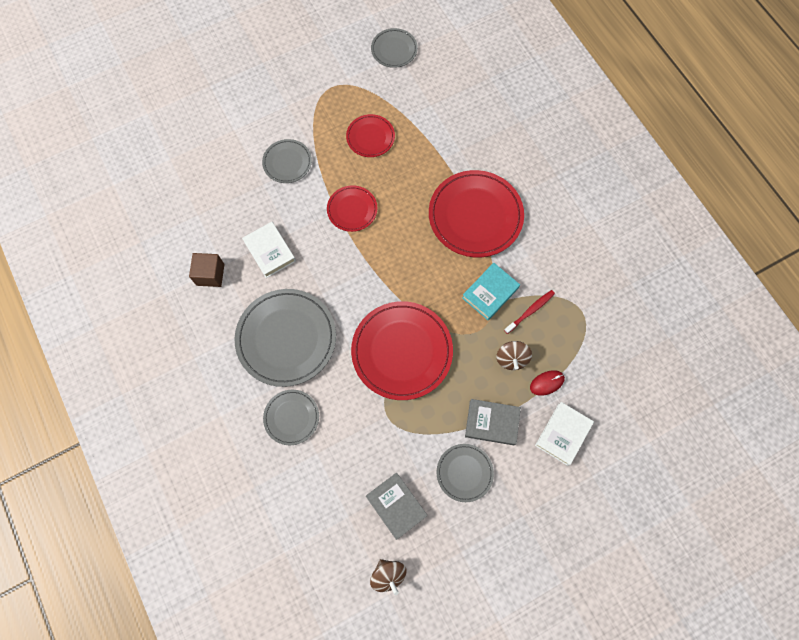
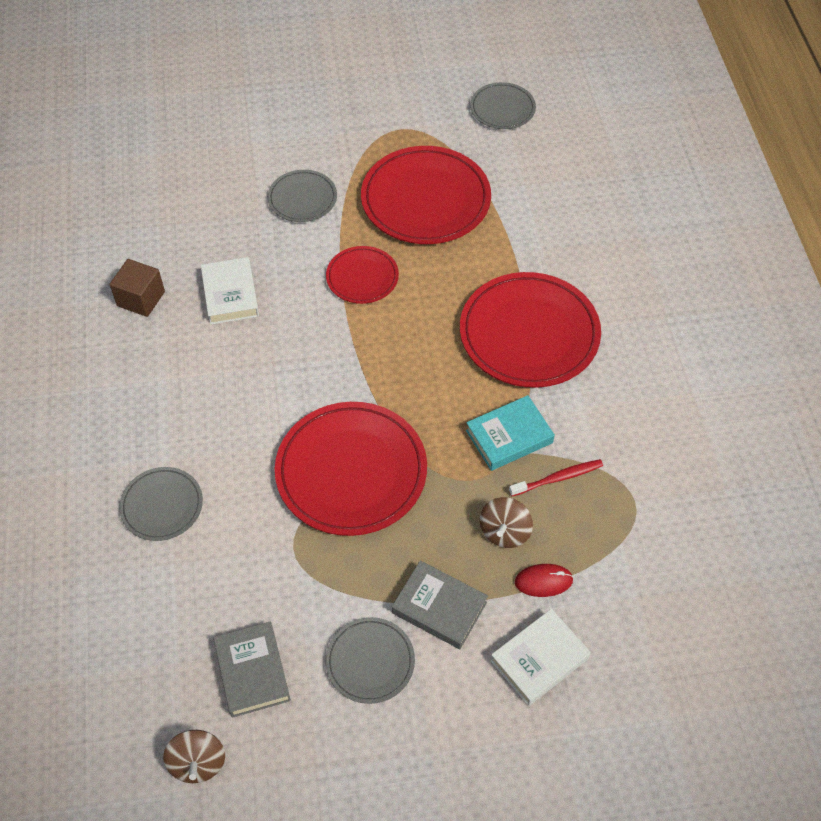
camera: 20 degrees right, 15 degrees down
(286, 338) = (202, 405): grey plate -> none
(370, 137) = (425, 200): red plate -> red plate, size x1.87

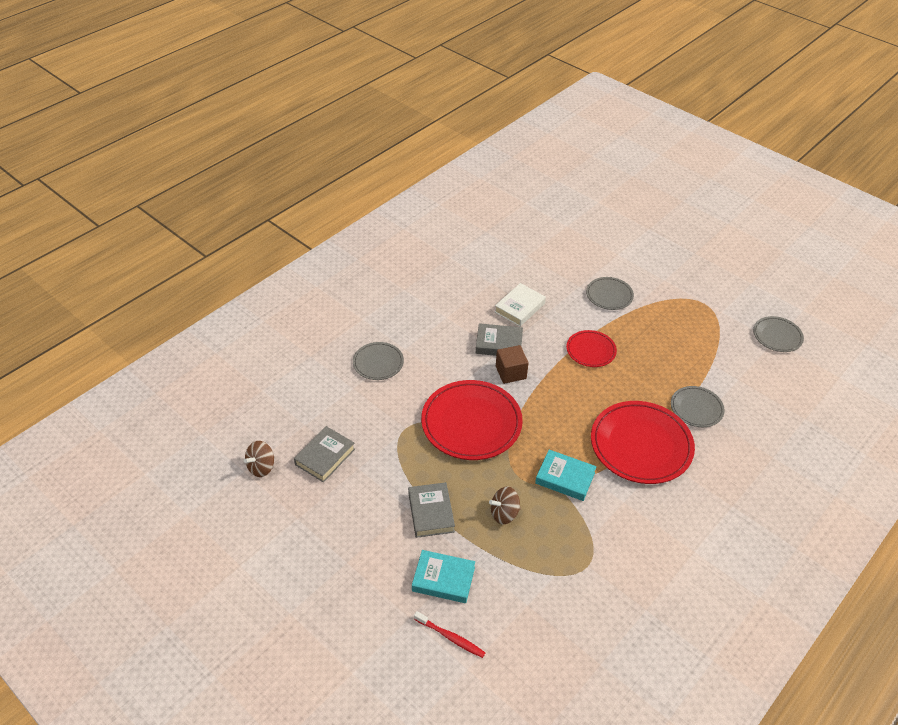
camera: 50 degrees right, 10 degrees down
(141, 299) = (479, 278): brown cube -> brown cube (510, 372)
(263, 356) = (499, 344): none -> grey book
(370, 662) = (373, 502): grey plate -> grey plate (696, 408)
(425, 200) = (672, 344): red plate -> none
(539, 659) = (443, 579): white book -> turquoise book
(543, 581) = (492, 551): red mouse -> none
(557, 478) = (563, 517): red toothbrush -> red toothbrush (450, 637)

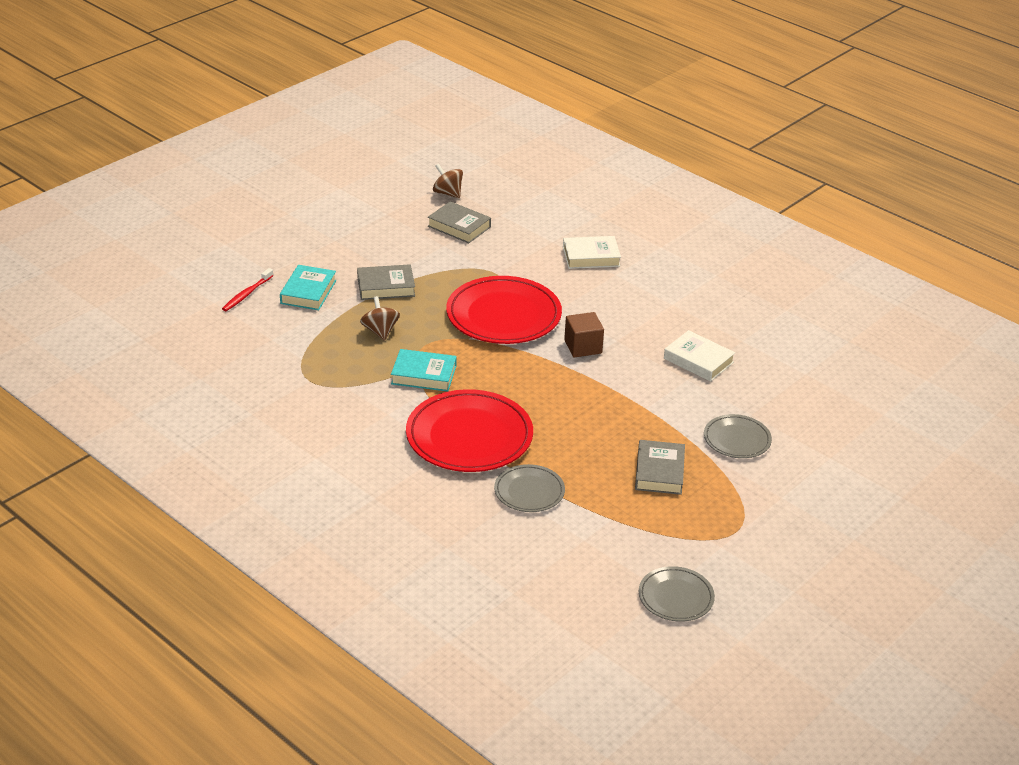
camera: 90 degrees right, 10 degrees down
(378, 363) = (591, 257): grey plate -> white book
(499, 344) = (631, 340): grey book -> grey book (659, 472)
(565, 478) = (424, 375): turquoise book -> turquoise book turned 75 degrees clockwise
(591, 350) = (626, 412): red plate -> none

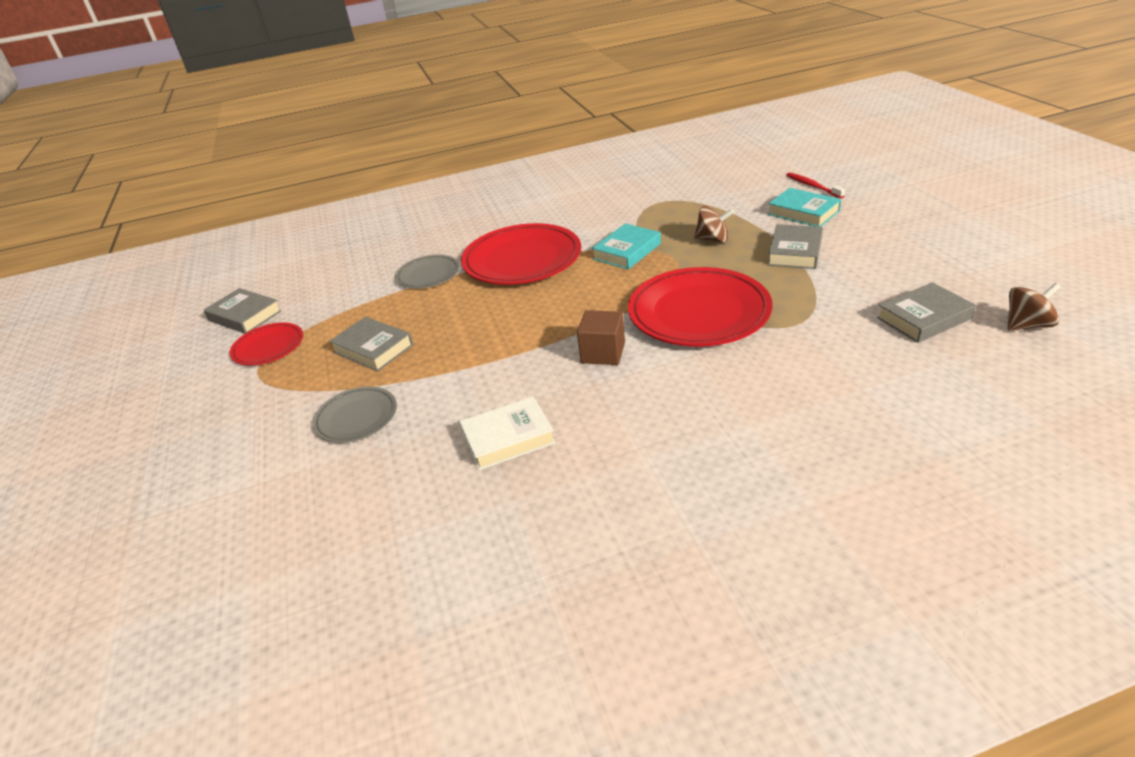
camera: 125 degrees right, 0 degrees up
(591, 257) = (806, 414): white book -> none
(676, 597) = (245, 316): grey plate -> grey book
(704, 544) = (268, 347): none -> red plate

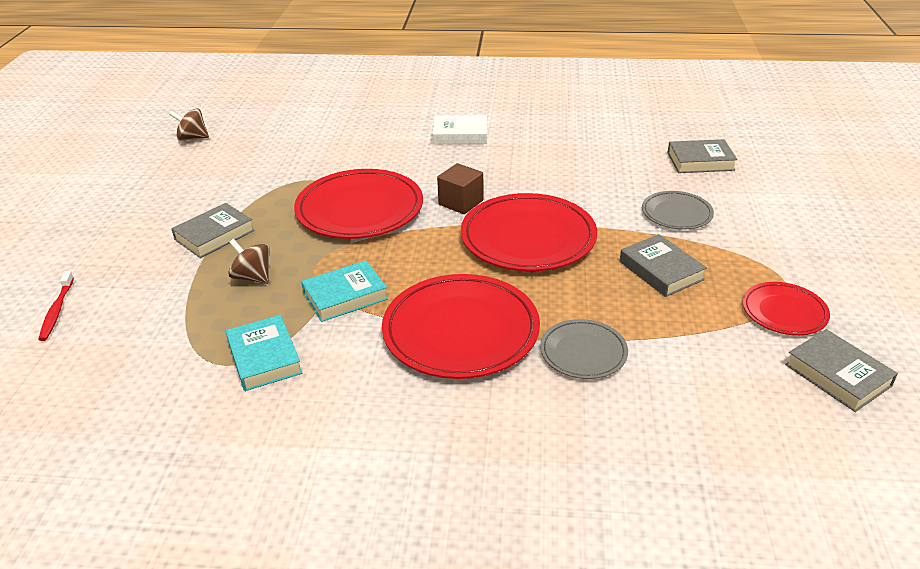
camera: 160 degrees left, 0 degrees up
(508, 438) = (564, 170): white book -> white book (460, 135)
(509, 339) = (528, 238): none -> red plate
(803, 212) = (132, 276): turquoise book -> turquoise book (264, 357)
(924, 318) = (233, 158): grey book -> grey book (700, 161)

